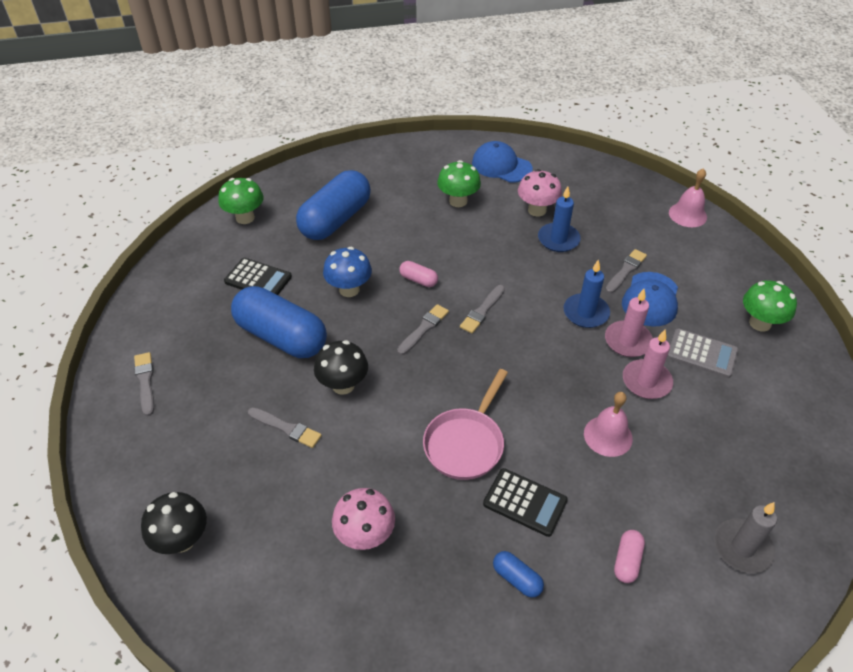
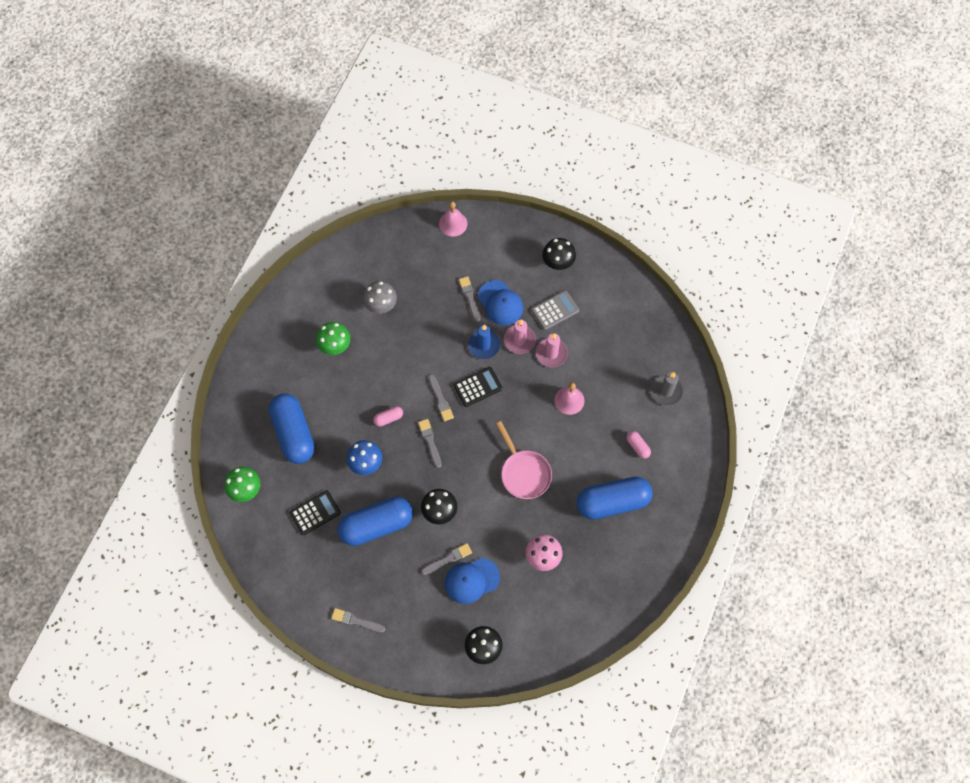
camera: 55 degrees left, 20 degrees up
(501, 166) = (321, 294): blue cap -> blue cap (471, 580)
(517, 579) = (612, 502): blue capsule -> blue capsule, size x2.40
(525, 502) = (577, 469): black calculator -> black calculator (477, 387)
(537, 210) = (381, 306): pink mushroom -> grey mushroom
(558, 239) = (416, 314): blue candle -> none
(760, 323) = (558, 263): green mushroom -> black mushroom

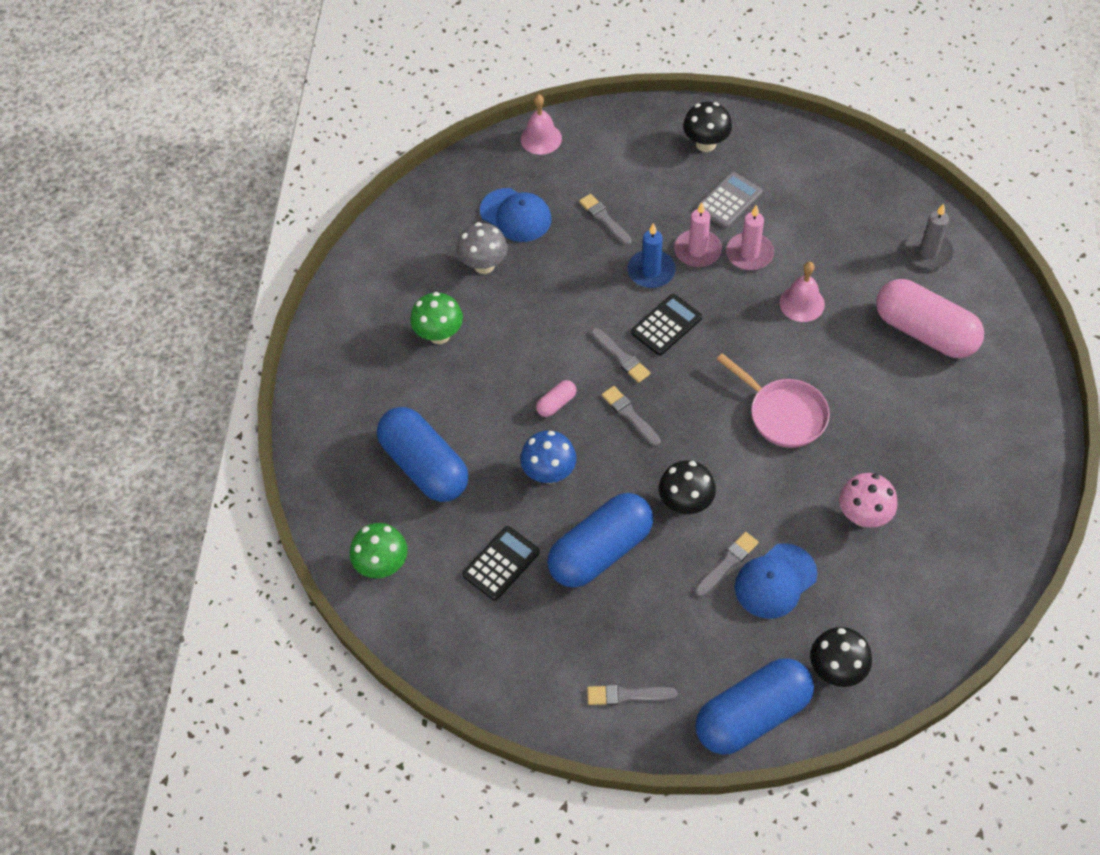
camera: 15 degrees left, 10 degrees down
(500, 303) = (650, 213): blue cap -> blue cap (516, 215)
(612, 502) = (926, 412): blue capsule -> blue capsule (752, 715)
(638, 447) = (925, 332): pink capsule -> pink capsule, size x2.40

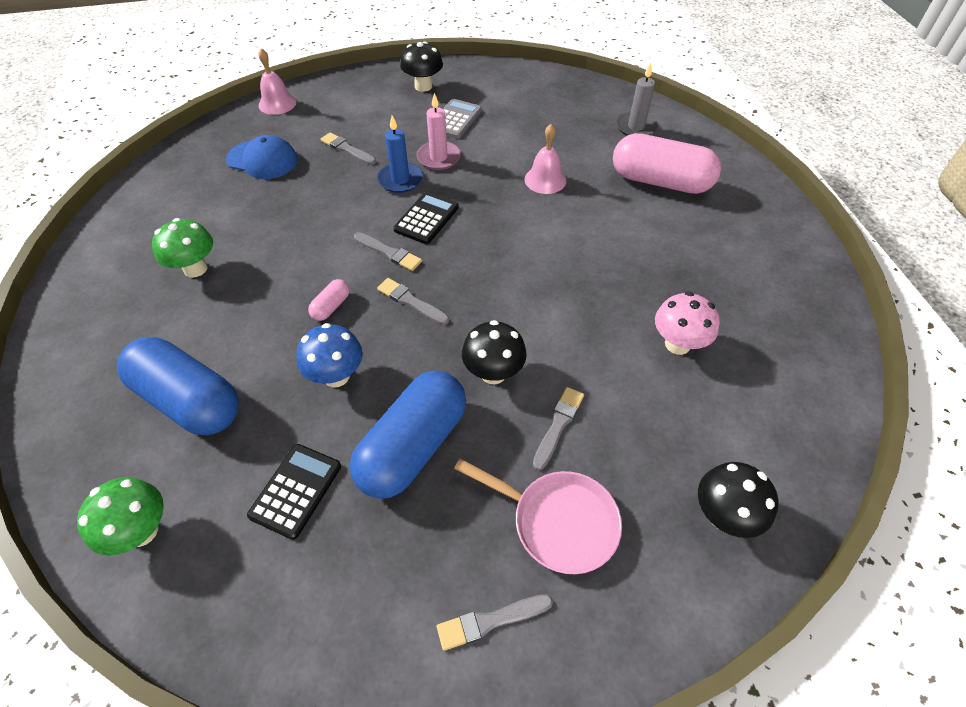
camera: 20 degrees left, 5 degrees down
(484, 265) = (236, 202): grey mushroom -> none
(749, 253) = (485, 152): pink candle -> none
(752, 715) = (651, 602): blue capsule -> none
(775, 581) = (616, 432): blue cap -> none
(783, 414) = (563, 270): pink pan -> pink pan (558, 522)

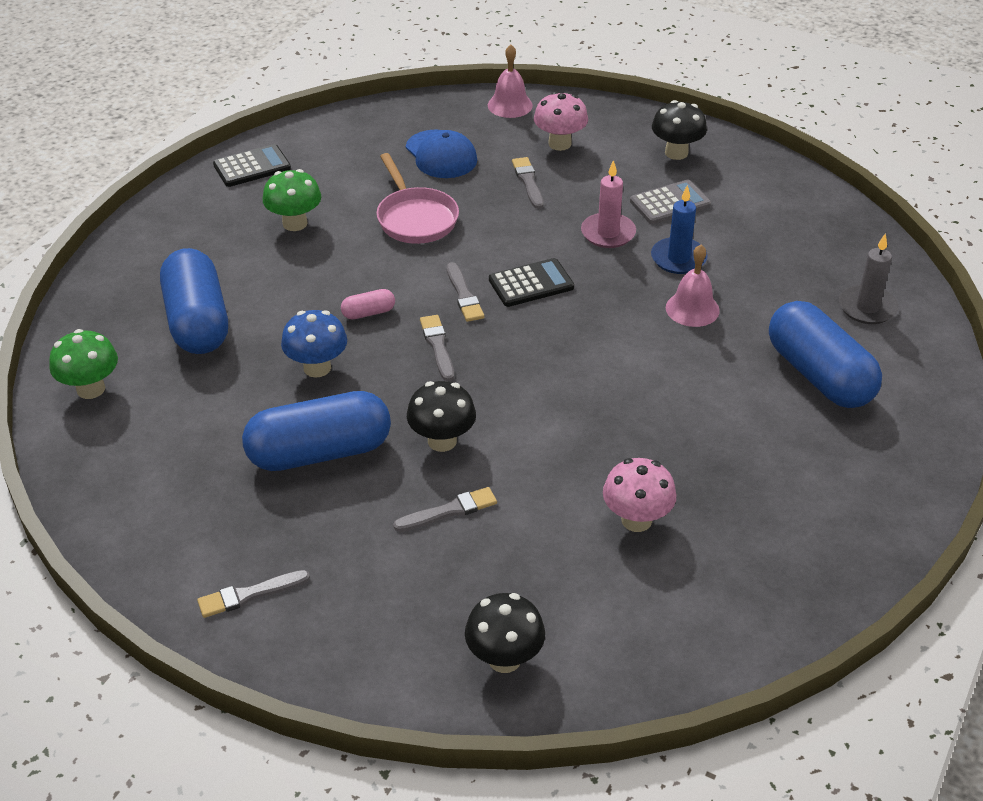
camera: 40 degrees right, 10 degrees down
(296, 490) = (208, 428): black calculator -> black calculator (252, 167)
(341, 114) = (559, 144): none -> pink mushroom
(400, 180) = (547, 236): blue candle -> blue candle (678, 258)
(491, 621) = (250, 594): grey brush -> grey brush turned 45 degrees counterclockwise
(558, 522) = (368, 572): pink pan -> pink pan (415, 218)
(660, 181) = (819, 375): pink capsule -> blue capsule

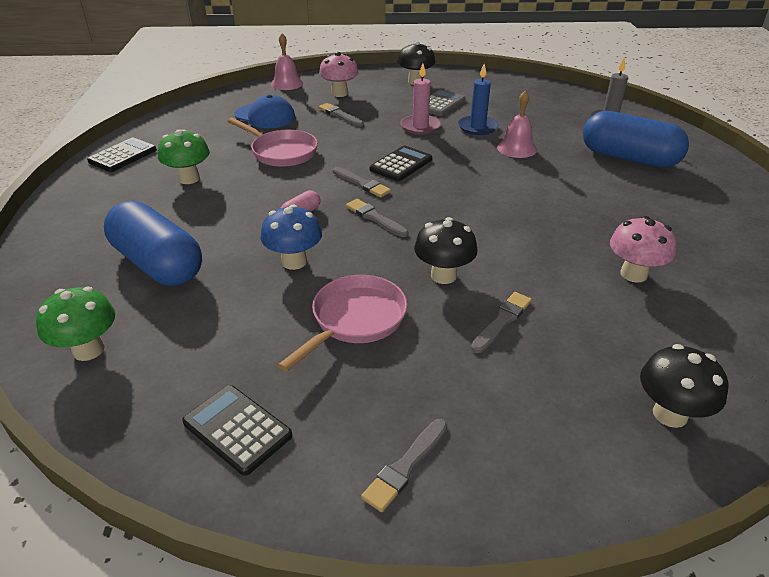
camera: 30 degrees left, 5 degrees down
(152, 508) = (237, 429): none -> black calculator
(320, 452) = (355, 320): blue capsule -> pink pan

